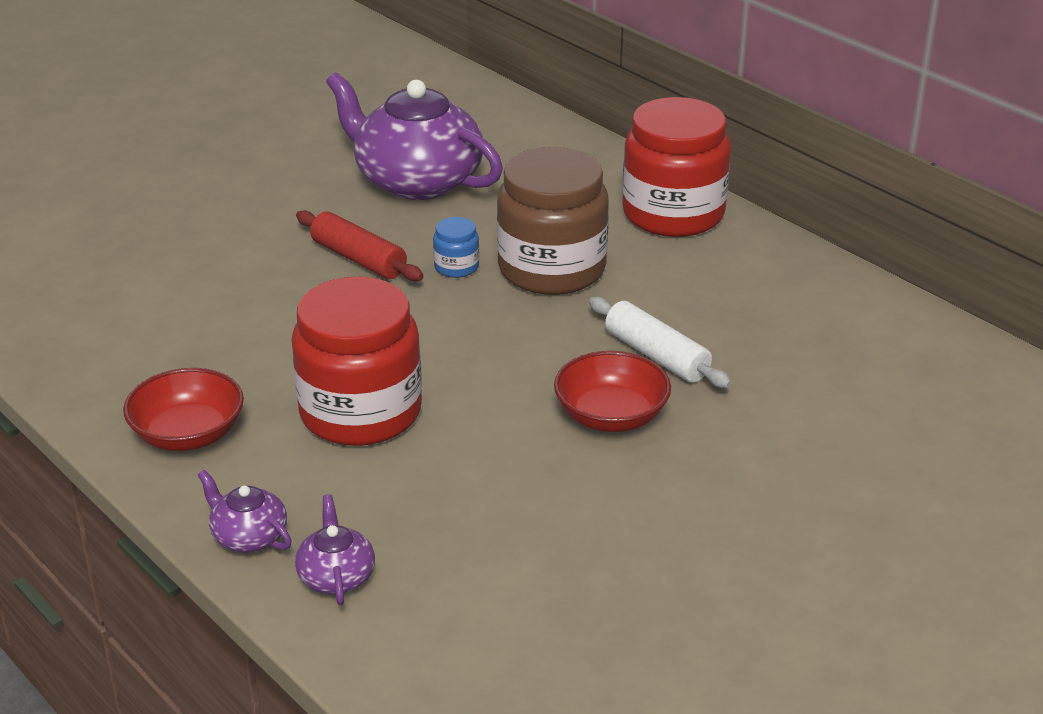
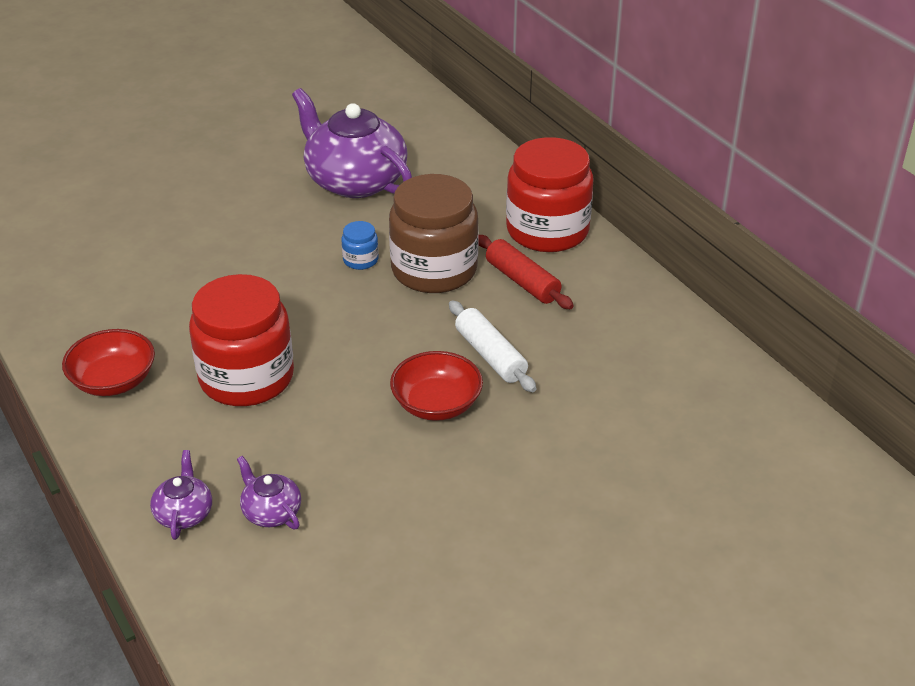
camera: 10 degrees right, 5 degrees up
(248, 536) = (131, 472): purple teapot -> purple teapot (271, 512)
(359, 259) = (288, 245): red rolling pin -> red rolling pin (522, 281)

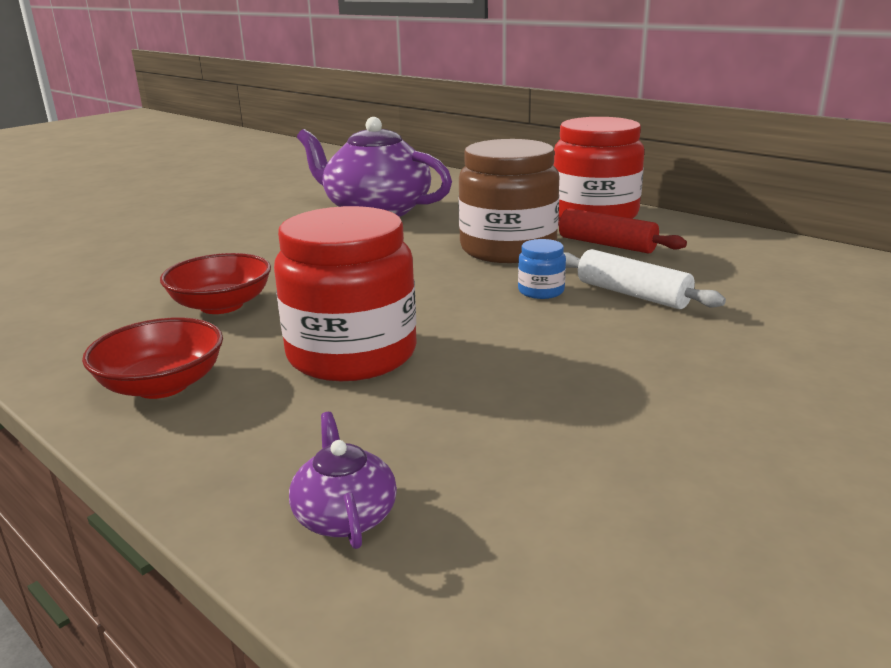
camera: 15 degrees left, 15 degrees down
(271, 512) = (486, 485): purple teapot -> none
(360, 260) = (423, 253): blue jar -> blue jar (541, 291)
(436, 404) = (613, 339): red bowl -> red bowl (221, 305)

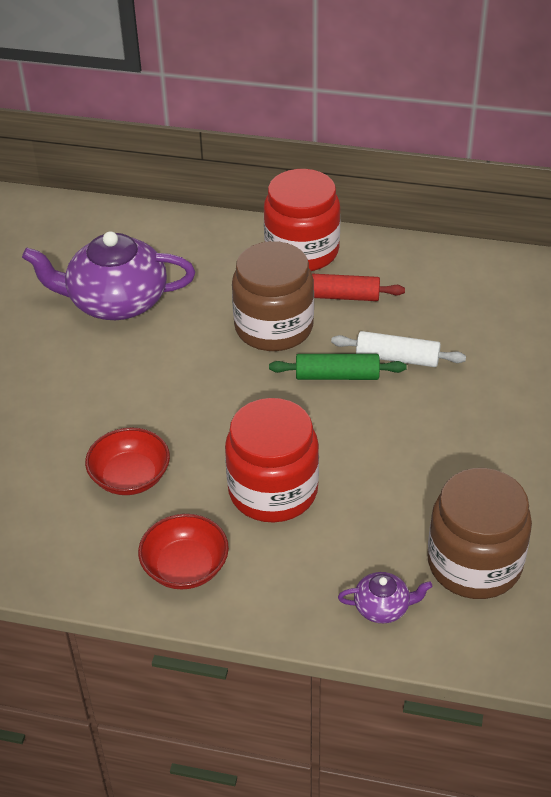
camera: 30 degrees left, 20 degrees up
(345, 515) = (383, 607): purple teapot -> purple teapot turned 135 degrees clockwise
(541, 291) = (337, 376): blue jar -> green rolling pin
(554, 516) = (474, 563): none -> brown jar

